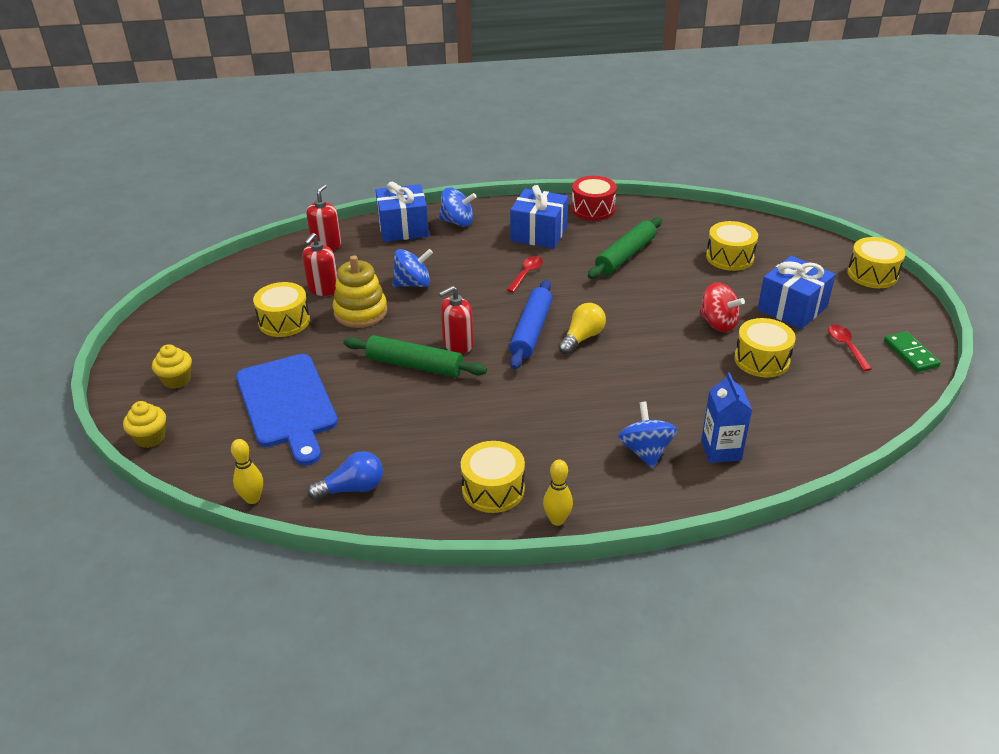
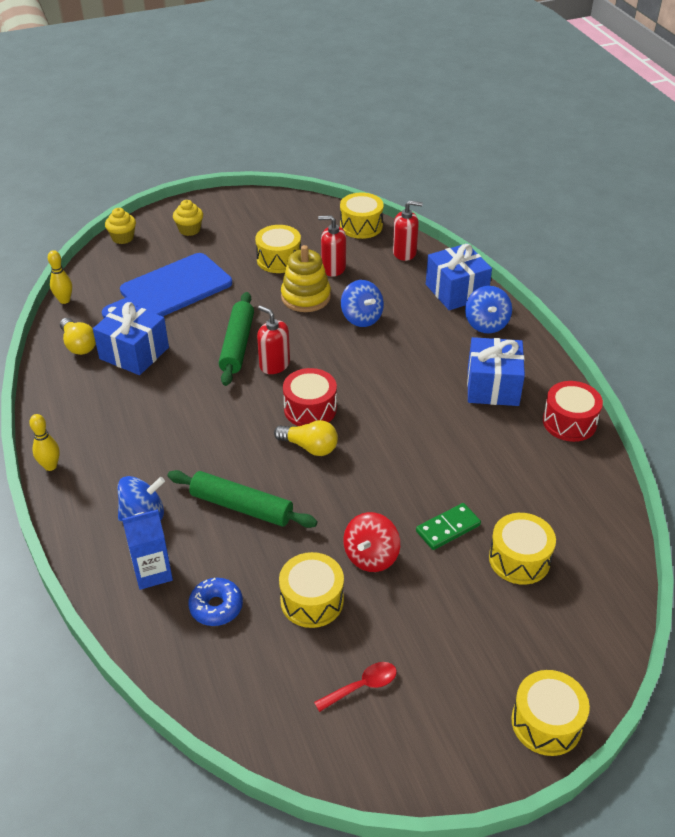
camera: 75 degrees right, 5 degrees up
(352, 488) = (79, 345): blue light bulb -> yellow light bulb
(493, 489) = (84, 421): yellow drum -> yellow drum (361, 226)
(526, 274) = (410, 390): red spoon -> none
(531, 331) = (310, 409): blue rolling pin -> red drum
(625, 255) = (480, 462): green rolling pin -> green rolling pin (241, 506)
(765, 414) = (216, 607): none -> blue donut
(792, 308) = (427, 628): blue gift -> blue gift (134, 353)
(910, 354) = (366, 761): green domino -> green domino (448, 528)

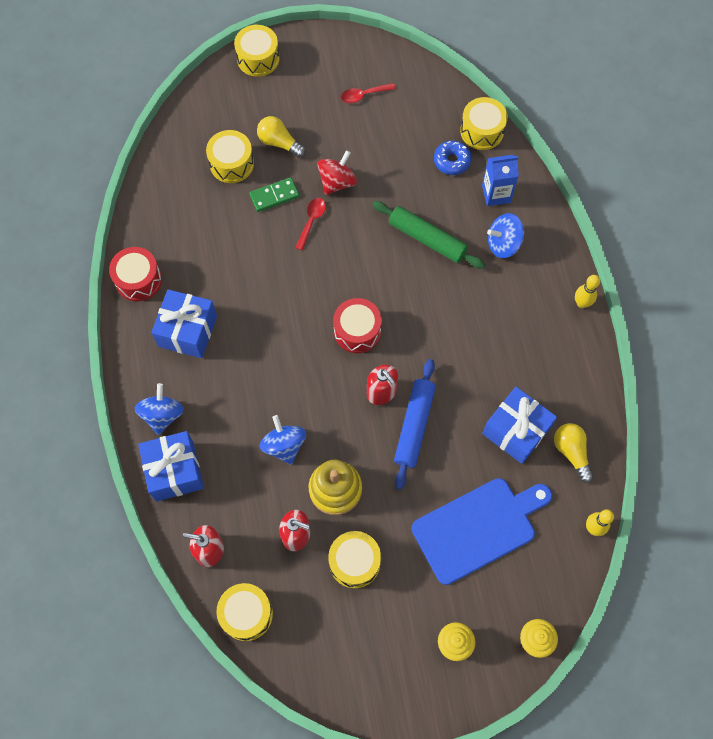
camera: 170 degrees left, 25 degrees up
(237, 345) = (414, 426): green rolling pin -> blue rolling pin
(309, 447) = (364, 289): yellow light bulb -> yellow light bulb (279, 143)
(312, 600) = (385, 155): yellow drum -> yellow drum (482, 131)
(391, 506) = (311, 221): none -> red spoon

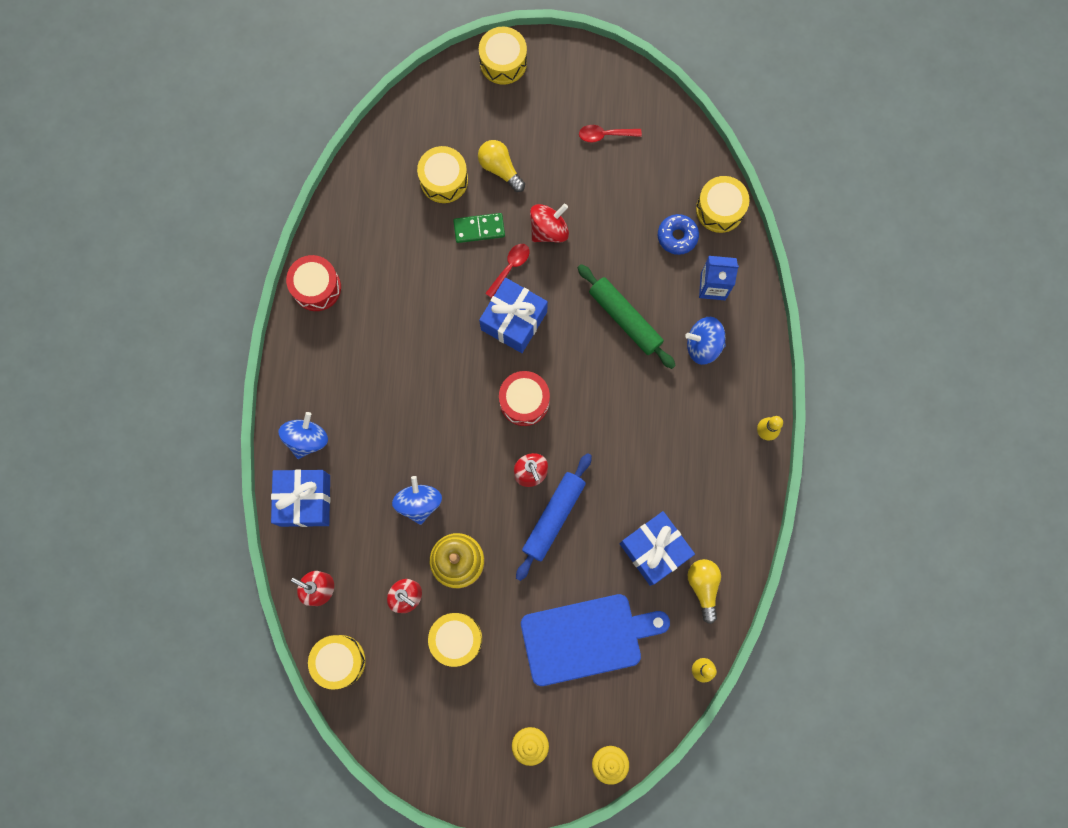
camera: 15 degrees right, 10 degrees up
(187, 331) = (353, 356): blue gift -> blue gift (514, 320)

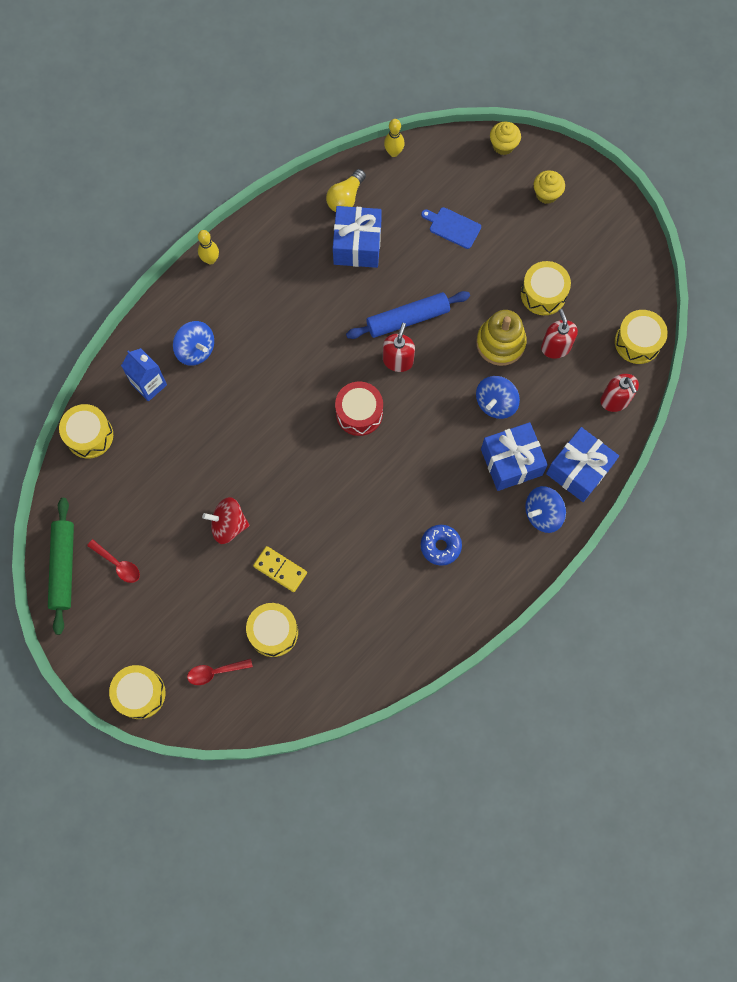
camera: 140 degrees left, 5 degrees down
(316, 287) = (444, 626): red drum -> none
(479, 229) = (280, 569): green domino -> yellow domino
(500, 168) = (222, 605): yellow light bulb -> none
(510, 267) = (283, 520): red spoon -> red spoon (215, 672)
(514, 320) = (315, 477): blue gift -> blue gift (511, 462)
(587, 638) = (452, 227): blue cutting board -> blue cutting board, size x0.47
(625, 319) = (234, 413): green rolling pin -> green rolling pin (63, 567)
(677, 236) = (139, 441): blue donut -> blue donut (440, 546)

